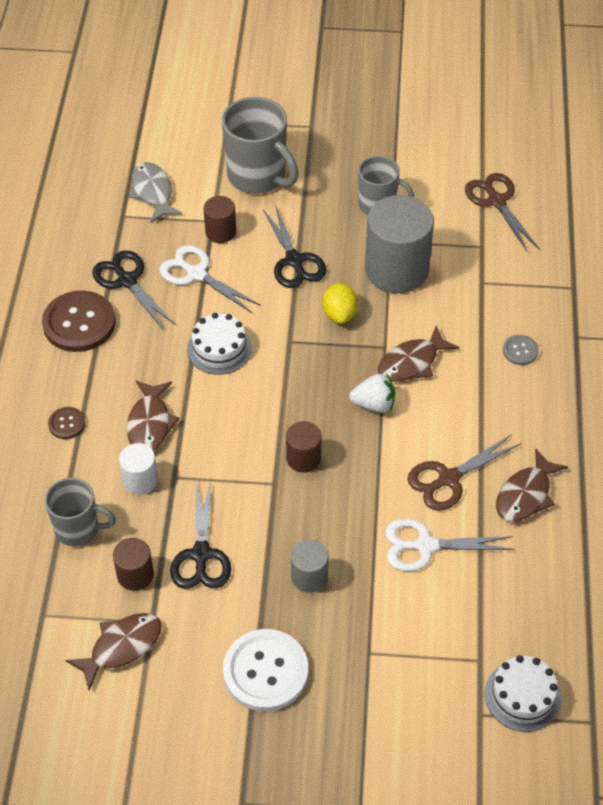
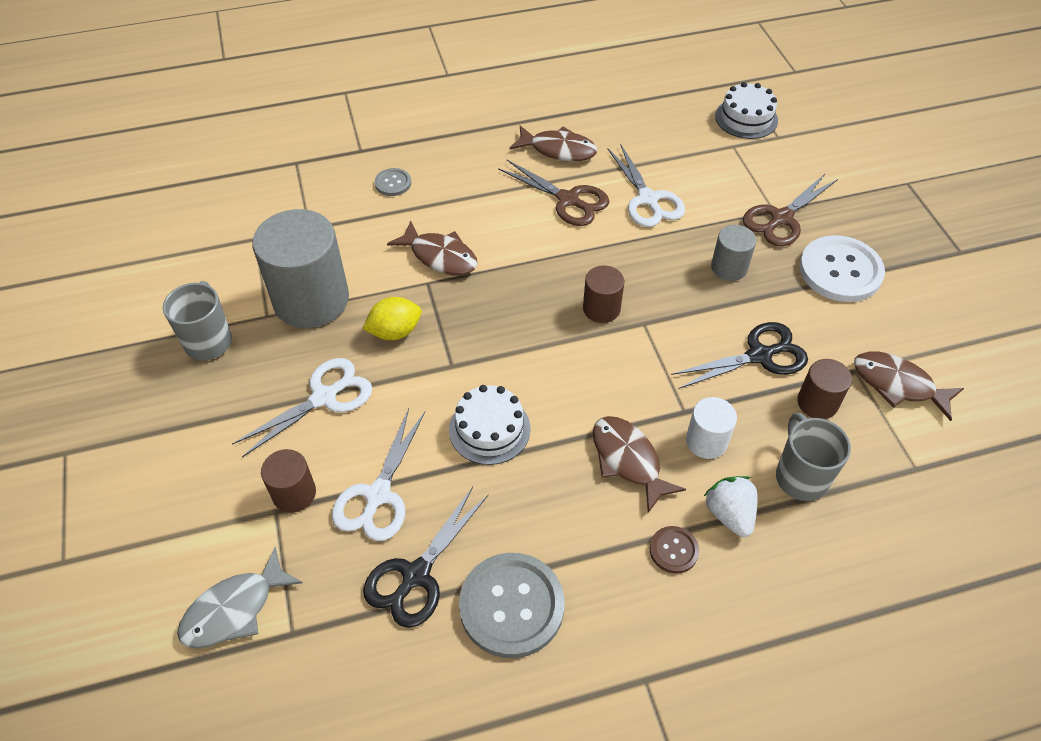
camera: 110 degrees left, 0 degrees up
(79, 323) = (511, 606): brown button -> grey button
(150, 423) = (628, 460): brown fish -> brown fish turned 105 degrees counterclockwise
(258, 177) = (178, 484): grey mug -> none
(294, 261) = (325, 397): black scissors -> white scissors
(374, 404) = (507, 272): white strawberry -> white strawberry (729, 514)
(496, 201) = (180, 240): brown scissors -> brown scissors (781, 219)

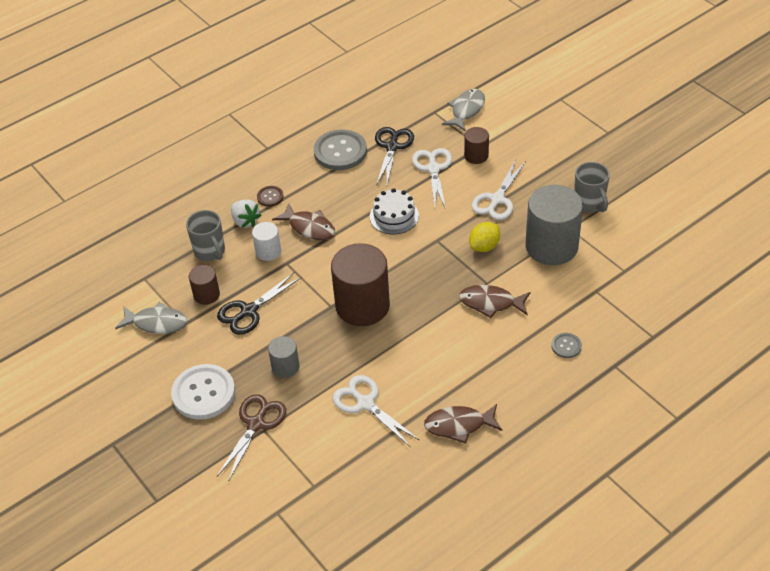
camera: 160 degrees right, 5 degrees down
(568, 200) = (426, 380): brown scissors -> none
(601, 309) = (362, 306): brown cylinder -> brown cylinder, size x2.02
(746, 118) = (311, 524): white cake -> none
(898, 385) = (156, 323): brown fish -> grey fish

